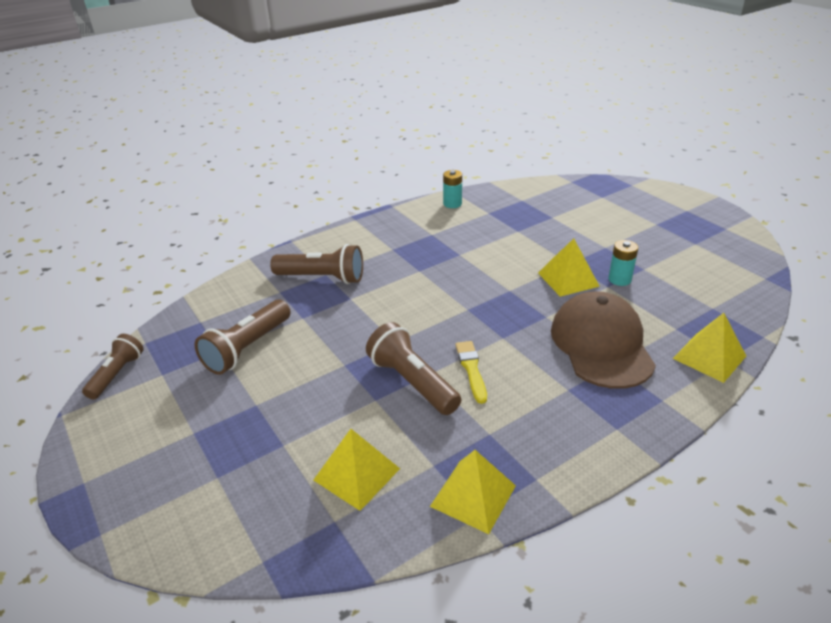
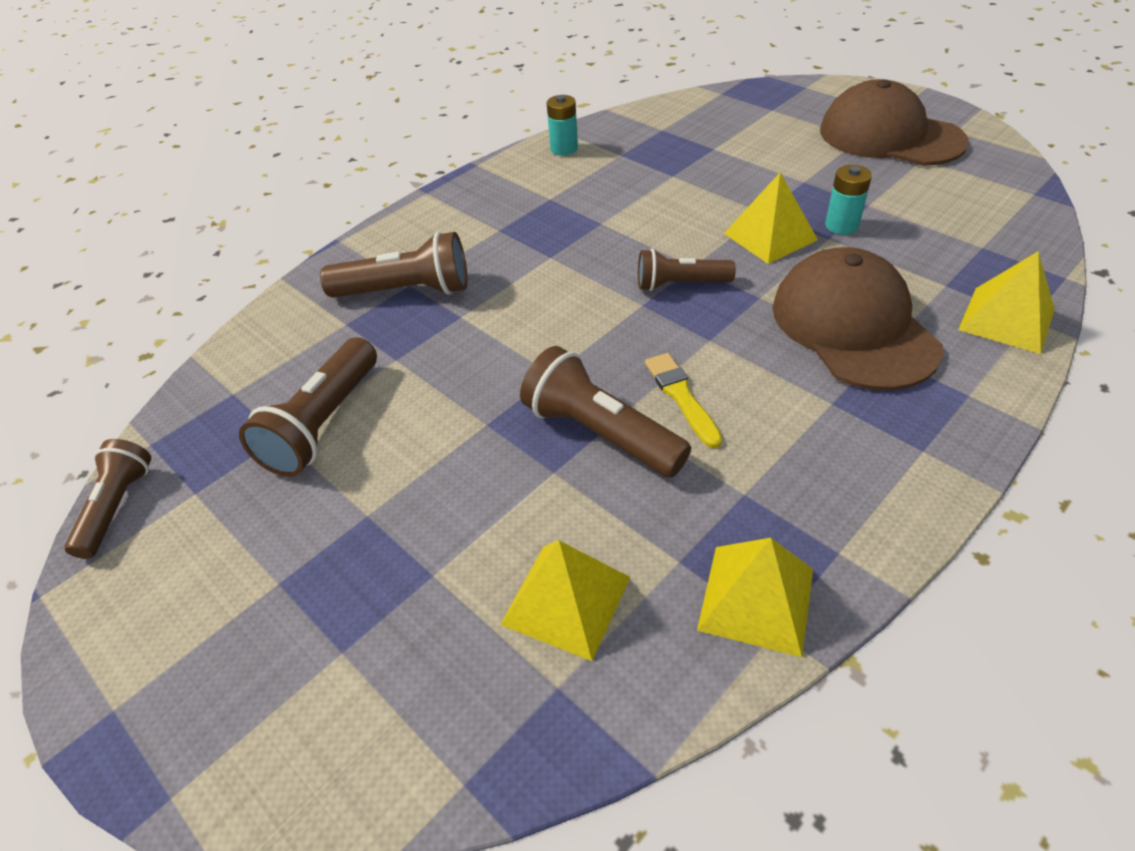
camera: 10 degrees left, 10 degrees up
(496, 300) = (680, 284): none -> brown flashlight
(678, 226) = (890, 136): none -> brown cap

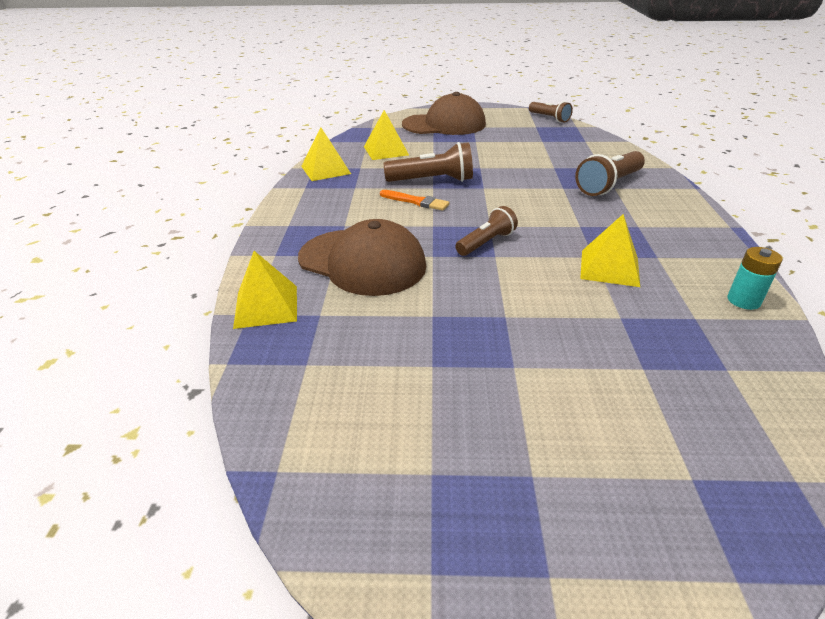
camera: 135 degrees right, 10 degrees down
(323, 424) = (535, 147): brown flashlight -> none
(681, 396) = (416, 201): yellow brush -> orange brush
(770, 236) = (474, 297): yellow pyramid -> yellow pyramid (609, 267)
(841, 225) = (434, 331): turquoise battery -> none
(890, 136) = (503, 501): brown cap -> brown cap (444, 124)

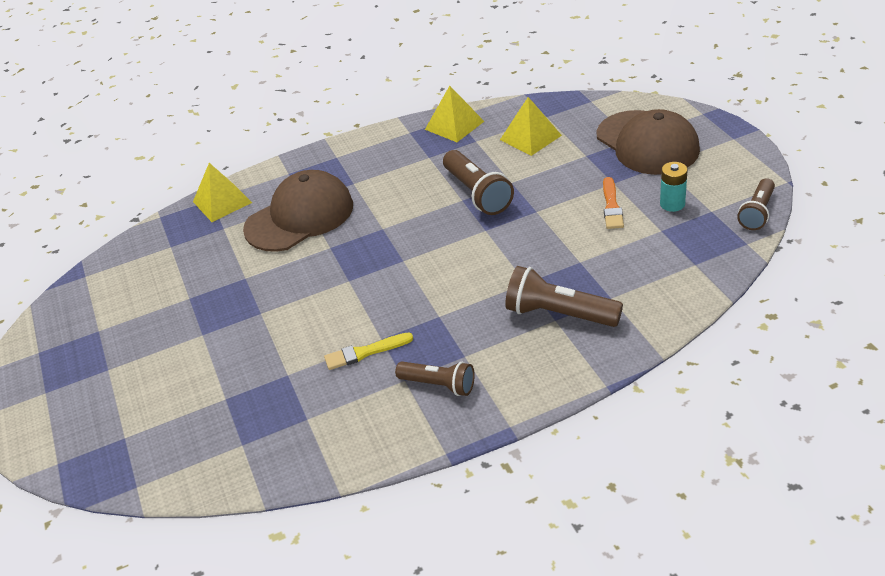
camera: 70 degrees right, 5 degrees up
(362, 262) = (300, 217): brown cap -> brown cap turned 135 degrees counterclockwise
(416, 201) = (423, 202): orange brush -> orange brush (611, 206)
(486, 242) = (369, 268): brown flashlight -> brown flashlight (439, 385)
(609, 267) = (365, 352): yellow pyramid -> yellow brush
(743, 300) = (350, 447): turquoise battery -> turquoise battery (672, 204)

